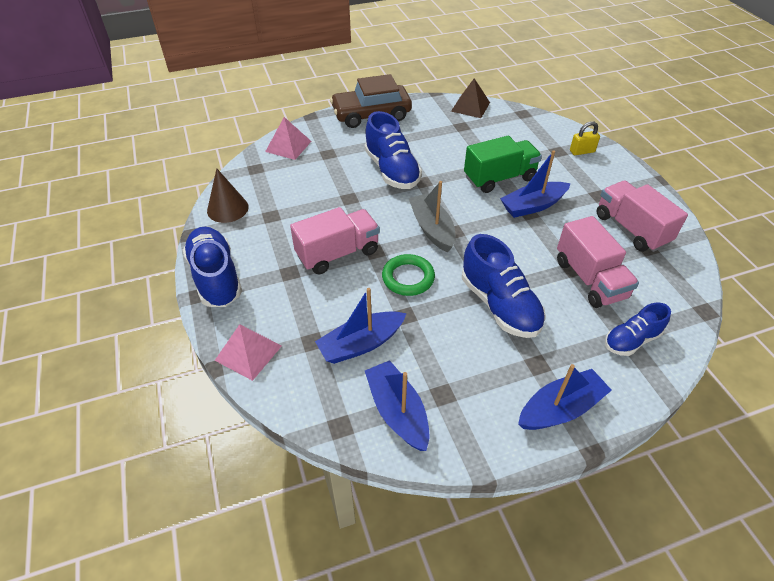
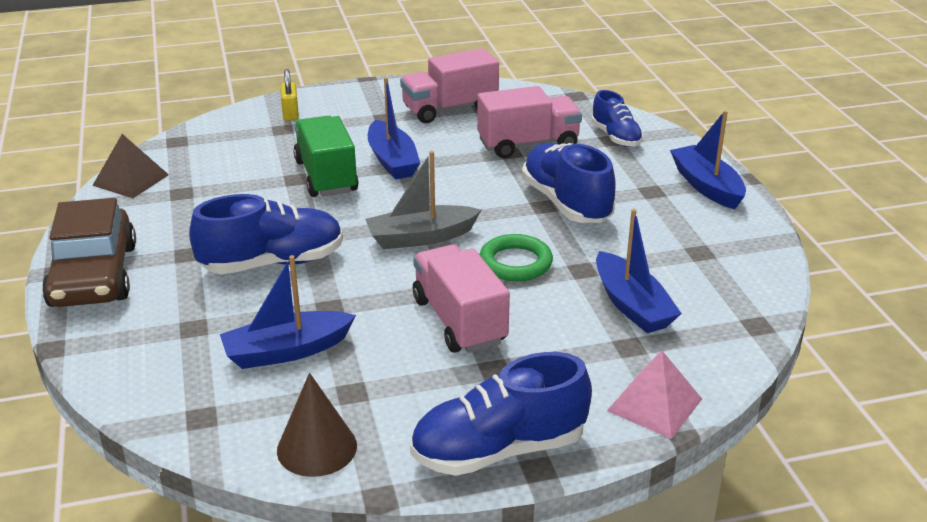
camera: 85 degrees left, 15 degrees down
(288, 146) = (146, 375): pink pyramid -> none
(397, 411) = (729, 283): blue boat -> blue boat (286, 351)
(499, 305) = (566, 203): blue shoe -> blue shoe turned 90 degrees counterclockwise

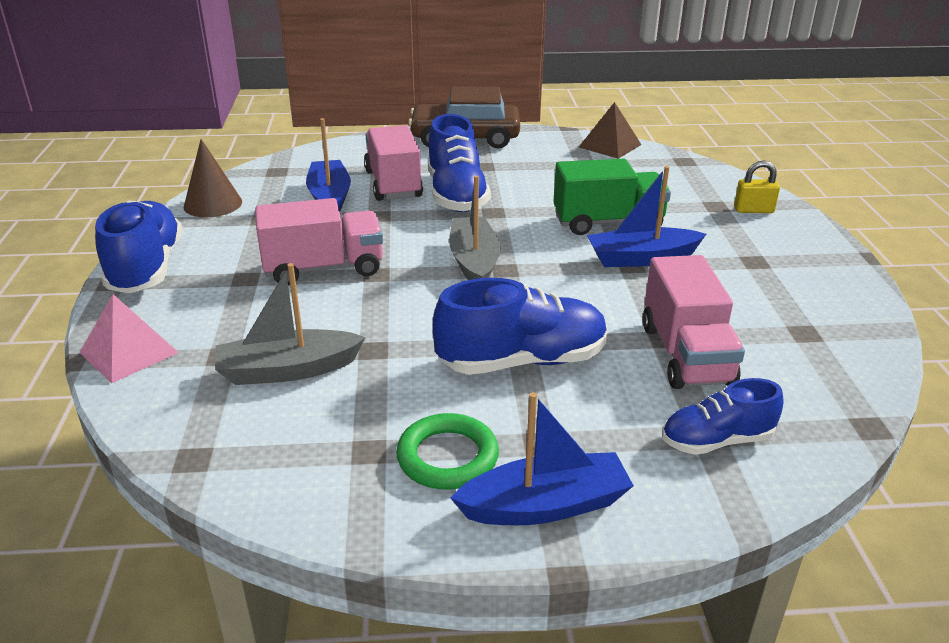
camera: 100 degrees right, 0 degrees up
(450, 109) = (788, 306): pink truck -> pink truck (393, 184)
(515, 263) = (404, 309): green ring -> green ring (447, 457)
(632, 305) = (288, 370): blue boat -> grey boat

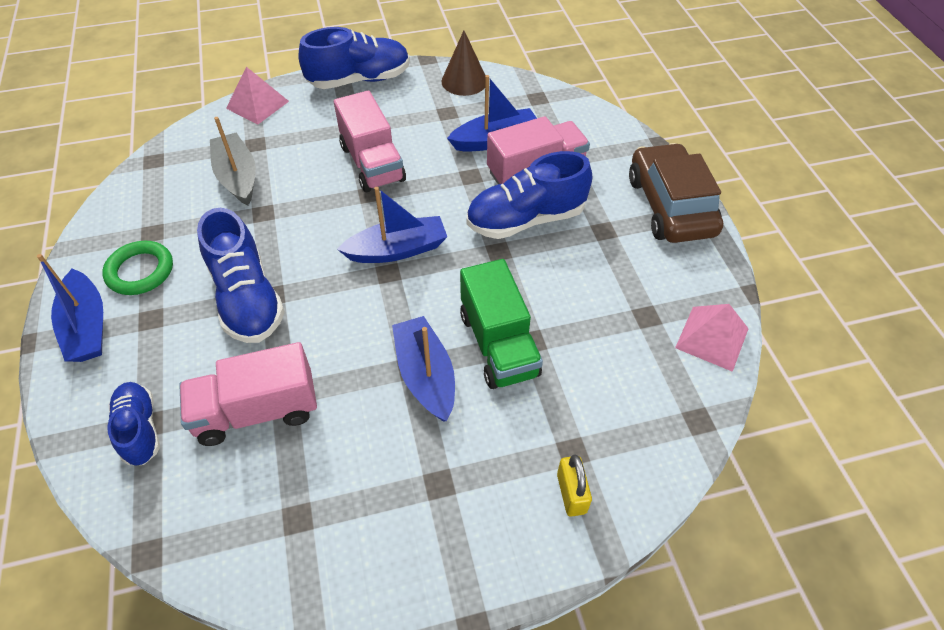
camera: 80 degrees right, 20 degrees up
(474, 262) = (397, 250): grey boat -> blue boat
(610, 146) = (712, 338): brown pyramid -> pink pyramid

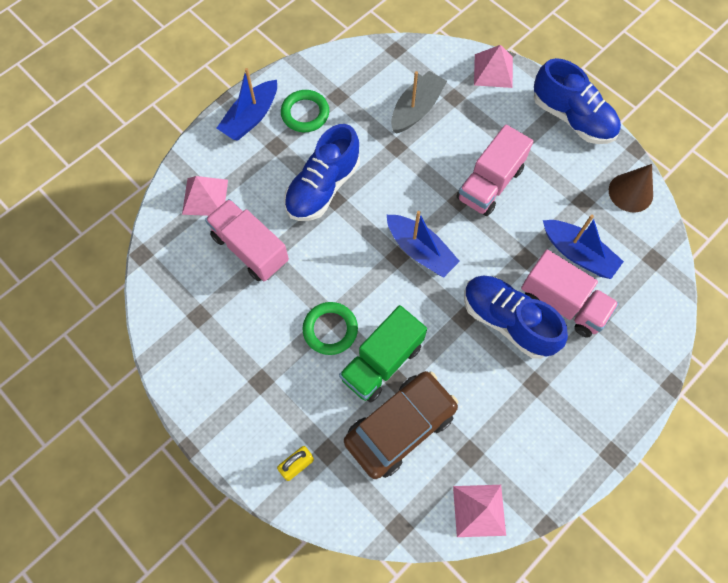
camera: 60 degrees right, 15 degrees up
(140, 429) = (205, 196): blue shoe -> pink pyramid
(425, 375) = (330, 329): blue boat -> green ring
(670, 206) = (599, 424): brown car -> brown car (400, 427)

